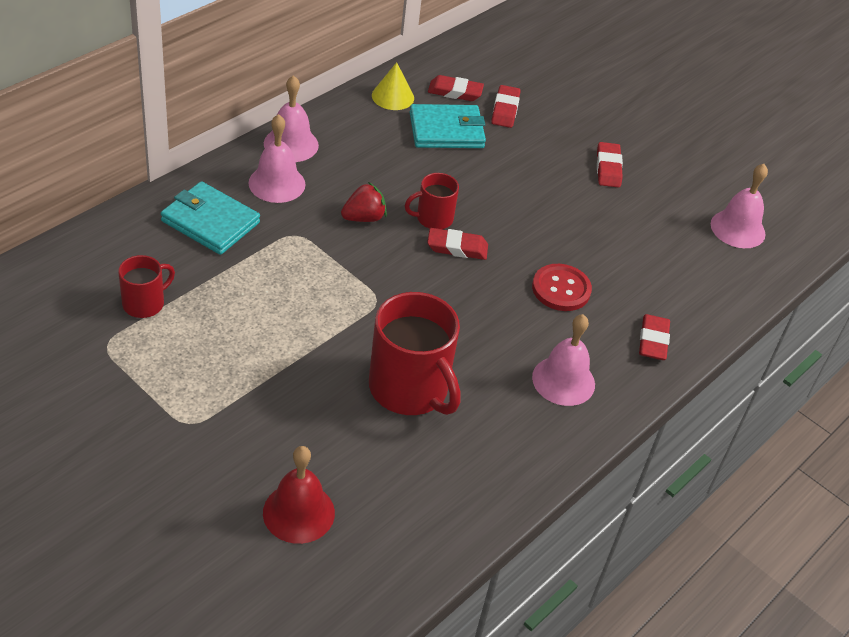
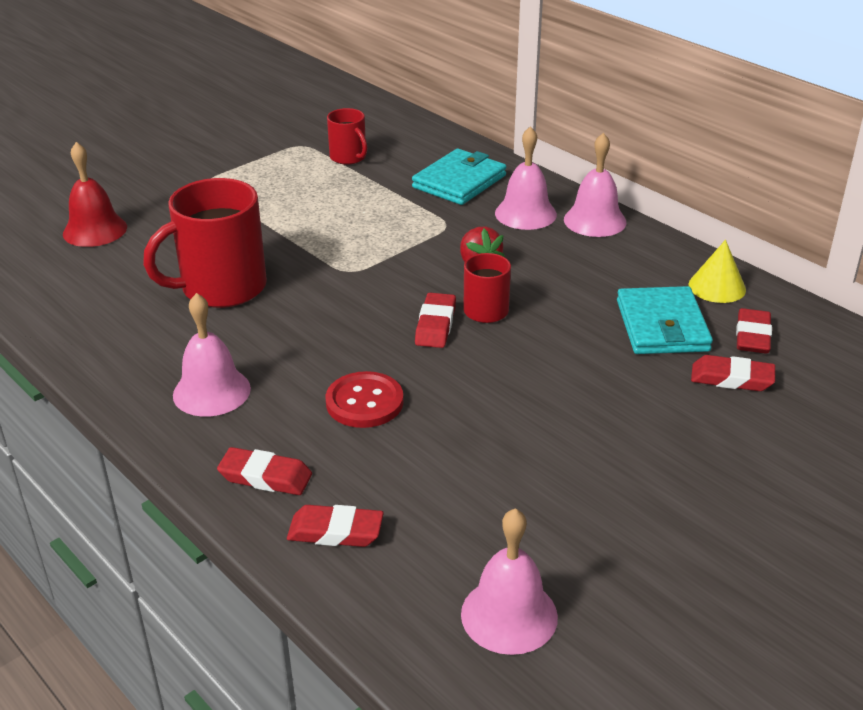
camera: 100 degrees right, 10 degrees down
(608, 168) = (627, 472): red eraser -> red eraser (335, 531)

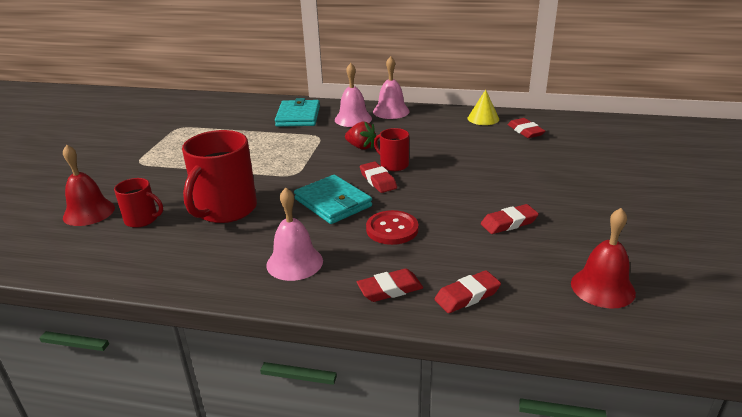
camera: 35 degrees left, 5 degrees down
(348, 157) = (218, 124): red mug -> red mug (142, 219)
(509, 615) = (602, 287): pink bell -> red bell
(662, 326) = (483, 141): turquoise wallet -> turquoise wallet (333, 203)
(731, 379) = (542, 150): red eraser -> red eraser (509, 223)

